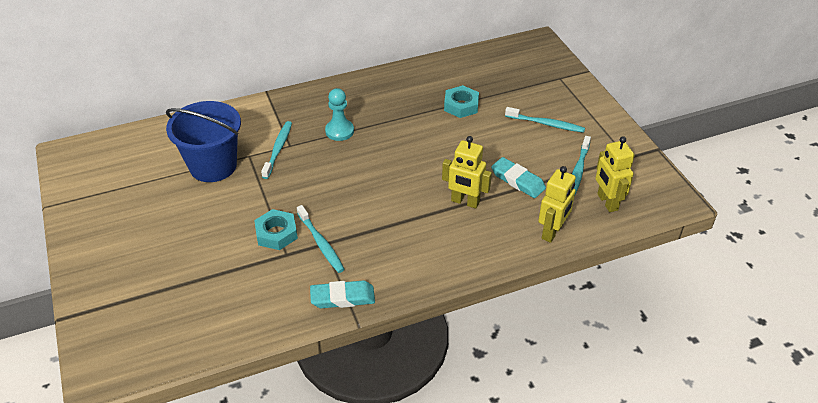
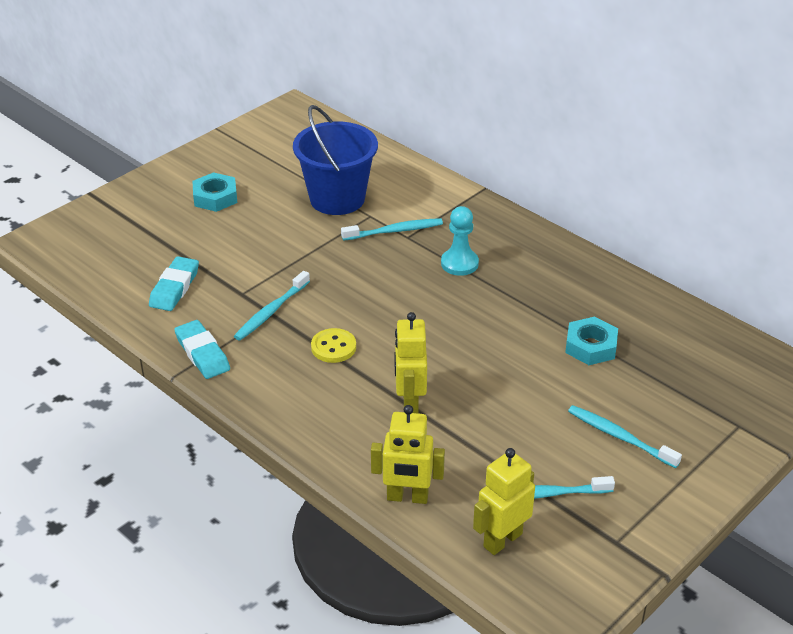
camera: 65 degrees right, 5 degrees down
(276, 233) = (266, 276): turquoise nut -> turquoise nut (215, 197)
(384, 221) = (333, 347): none -> yellow button
(517, 180) = (482, 439): turquoise eraser -> turquoise eraser (174, 288)
(546, 124) = (620, 437): turquoise toothbrush -> turquoise toothbrush turned 135 degrees clockwise

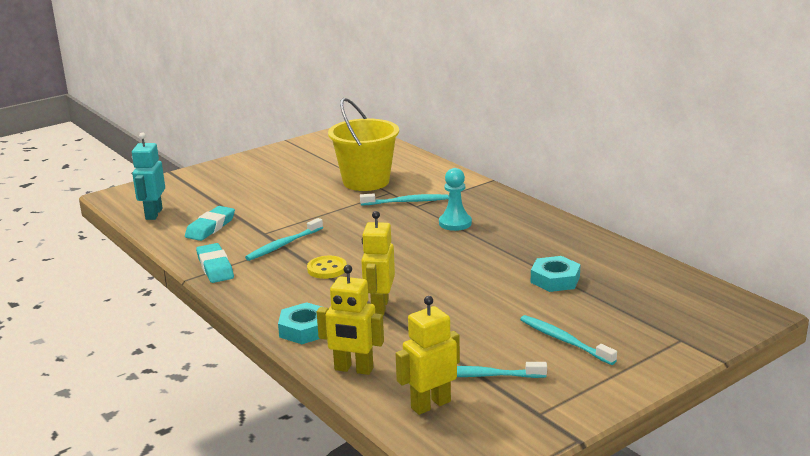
camera: 10 degrees right, 15 degrees down
(96, 269) = (153, 214): none -> turquoise robot
(215, 197) = (267, 177): turquoise nut -> turquoise nut (304, 329)
(337, 199) = (366, 181): blue bucket -> yellow bucket

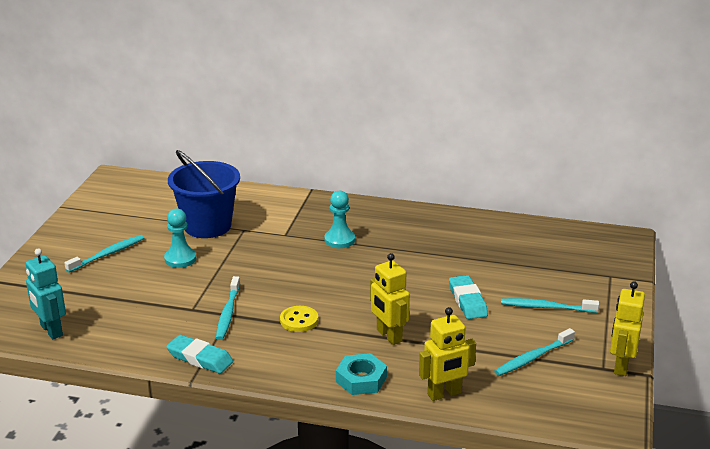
camera: 40 degrees left, 5 degrees up
(210, 227) = (133, 322): turquoise eraser -> turquoise eraser (467, 301)
(310, 197) = (180, 259): none -> turquoise pawn
(366, 181) = (207, 226): yellow bucket -> blue bucket
(406, 202) = (272, 234): turquoise toothbrush -> turquoise toothbrush (107, 254)
(430, 404) = (532, 395): yellow robot -> yellow robot (620, 366)
(555, 280) = (477, 261): turquoise nut -> none

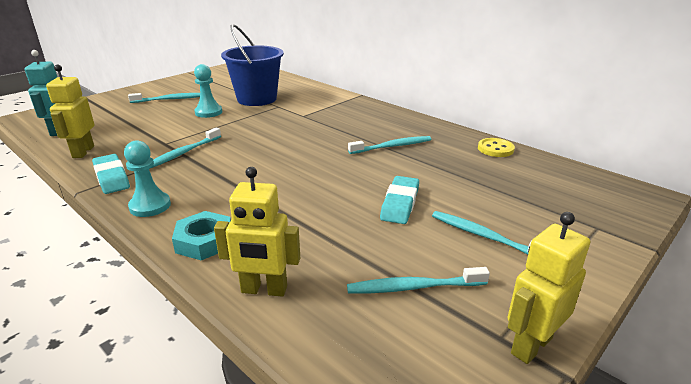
camera: 30 degrees right, 0 degrees up
(299, 320) = (226, 174): yellow button -> yellow button (495, 149)
(339, 240) = (340, 128): turquoise pawn -> turquoise pawn (150, 206)
(388, 336) = (284, 210): yellow robot -> yellow robot (83, 152)
(407, 247) = (392, 146): none -> turquoise toothbrush

